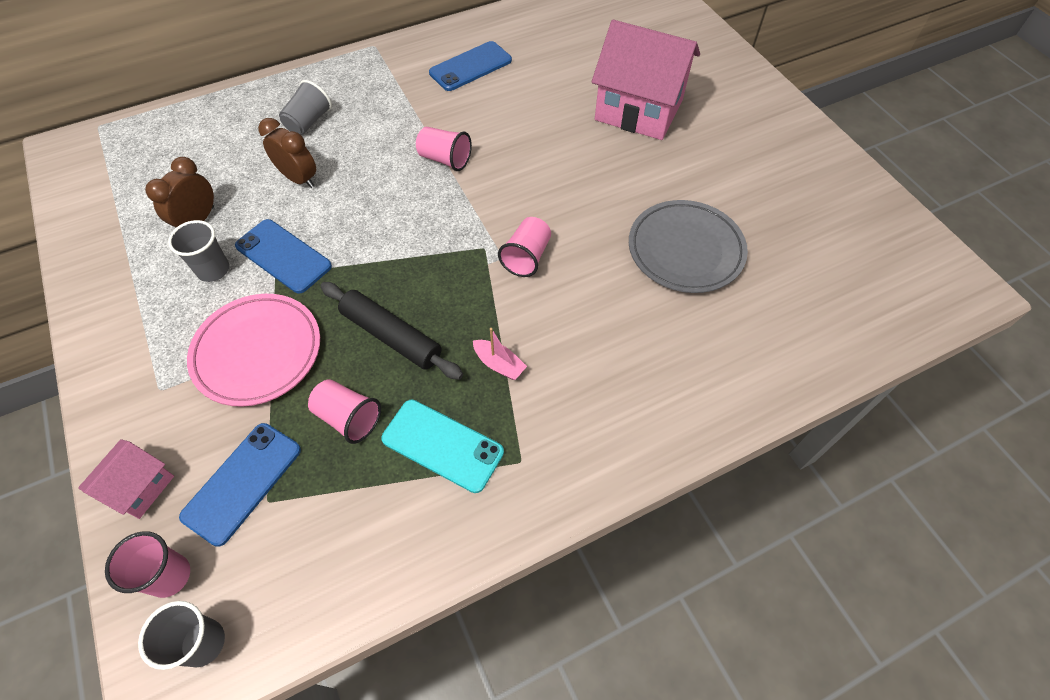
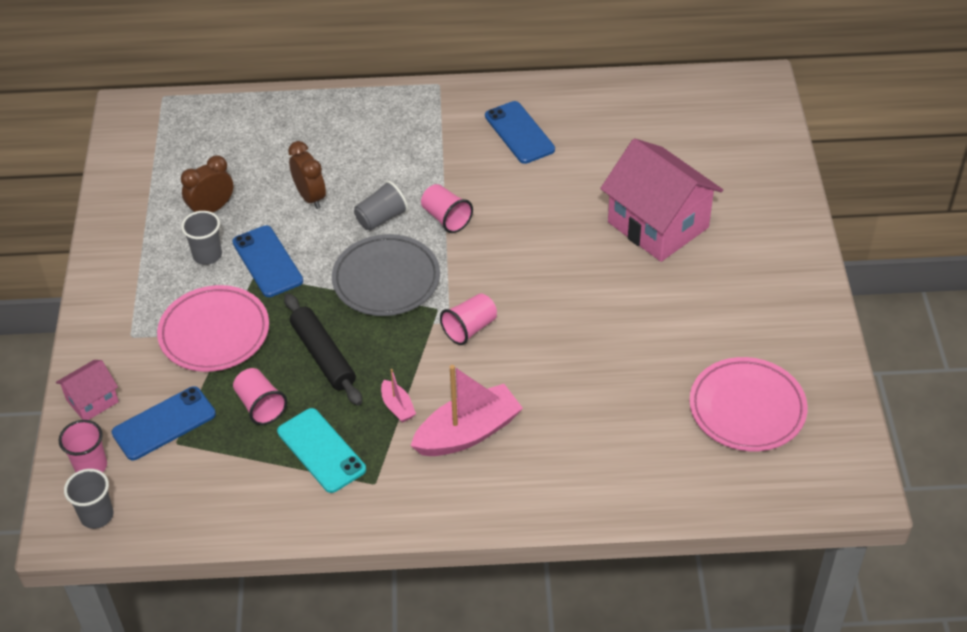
camera: 25 degrees right, 10 degrees down
(309, 122) = (343, 145): grey cup -> grey cup (381, 218)
(470, 67) = (519, 133): blue phone -> blue phone turned 75 degrees clockwise
(586, 366) = (468, 433): none -> pink boat
(685, 250) = (615, 369): grey plate -> grey plate (386, 280)
(823, 247) = (747, 408): none -> pink plate

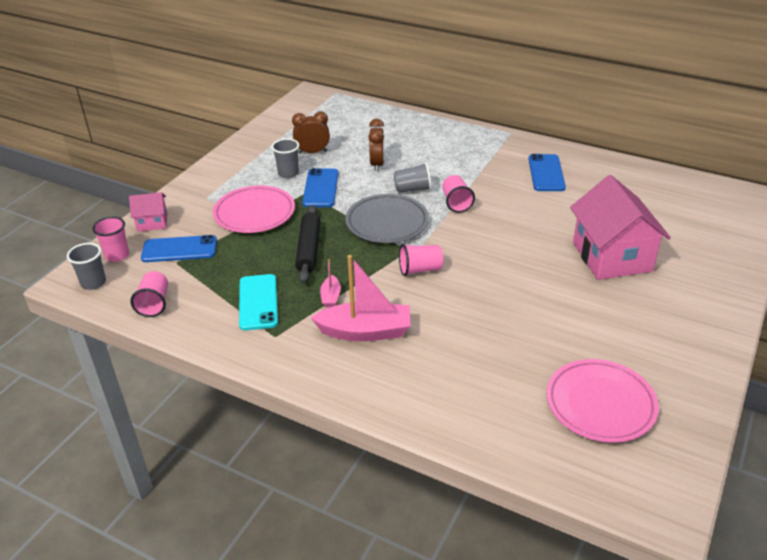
camera: 30 degrees right, 10 degrees down
(260, 406) = (244, 262): pink cup -> pink cup (154, 303)

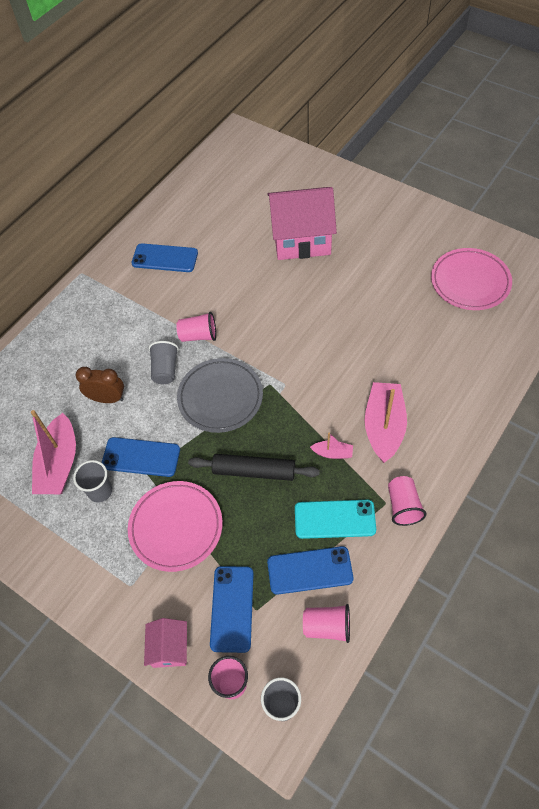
camera: 80 degrees left, 20 degrees up
(208, 290) = (310, 570): none -> blue phone
(312, 152) = (59, 464): brown clock -> pink boat
(420, 269) = (300, 376): pink cup -> pink cup (403, 506)

